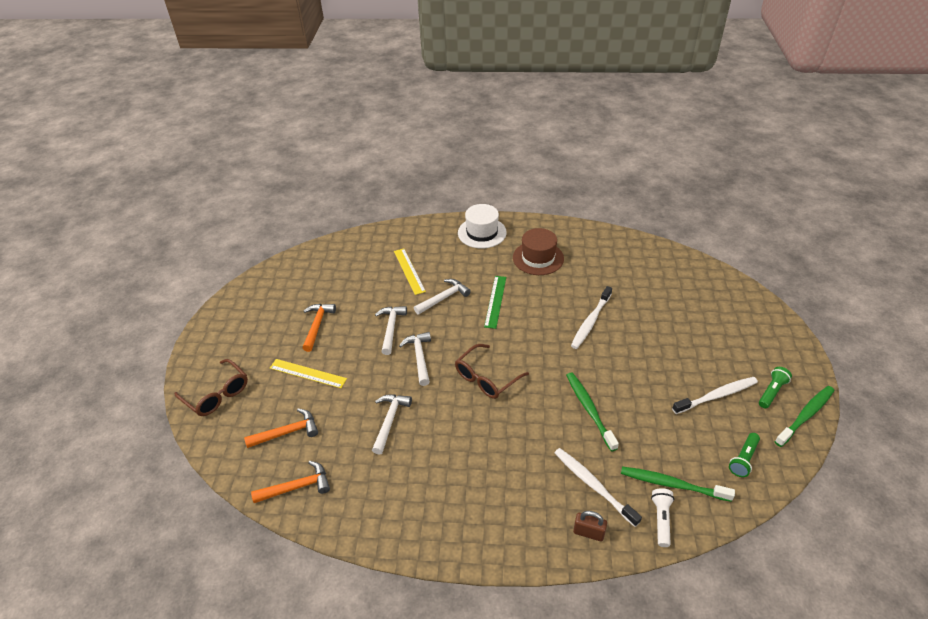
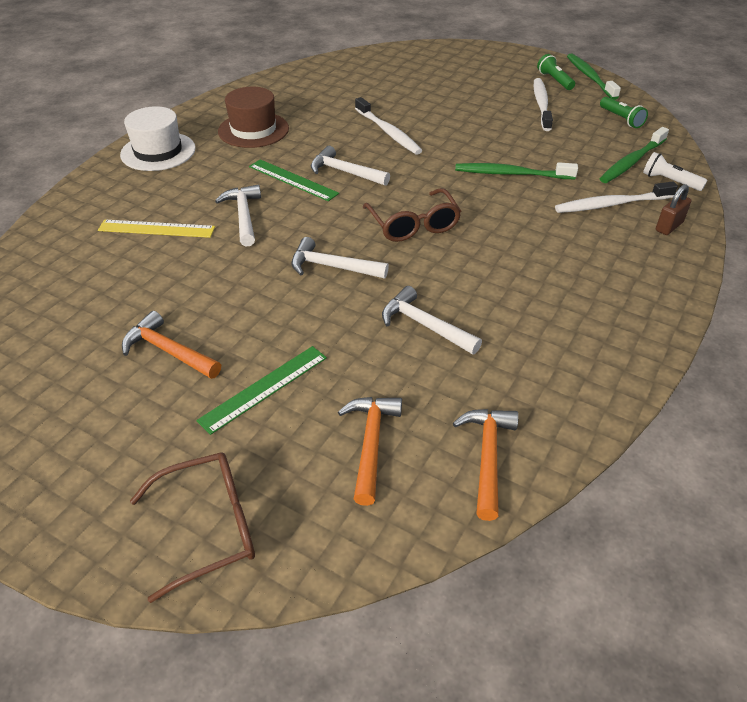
camera: 65 degrees left, 0 degrees up
(308, 373) = (264, 388): yellow ruler -> green ruler
(391, 328) = (253, 277): white hammer -> white hammer (344, 172)

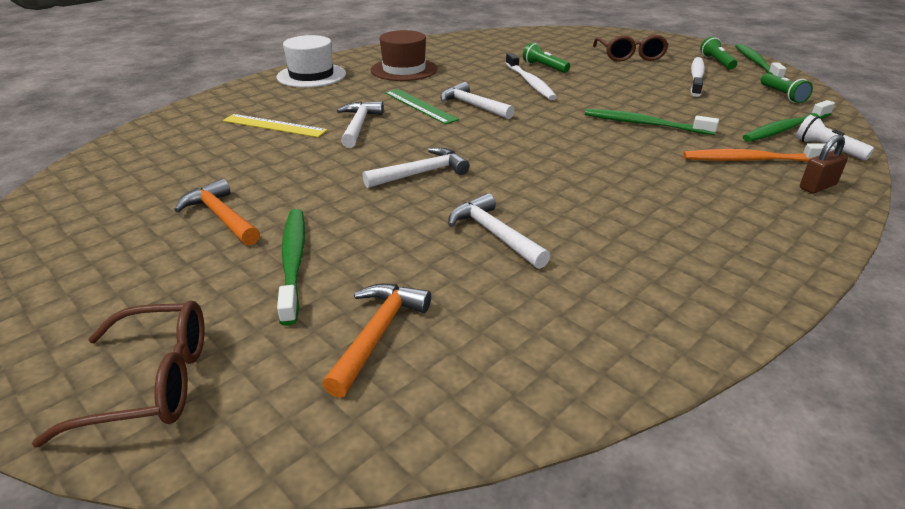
camera: 15 degrees right, 10 degrees down
(264, 388) = (293, 262): green ruler -> green toothbrush
(332, 267) = (421, 173): white hammer -> white hammer turned 120 degrees clockwise
(395, 108) = (544, 67): none -> green flashlight
(413, 225) = (522, 151): brown glasses -> brown glasses (630, 56)
(487, 457) = (510, 374): orange hammer -> none
(612, 204) = (751, 160): white toothbrush -> orange toothbrush

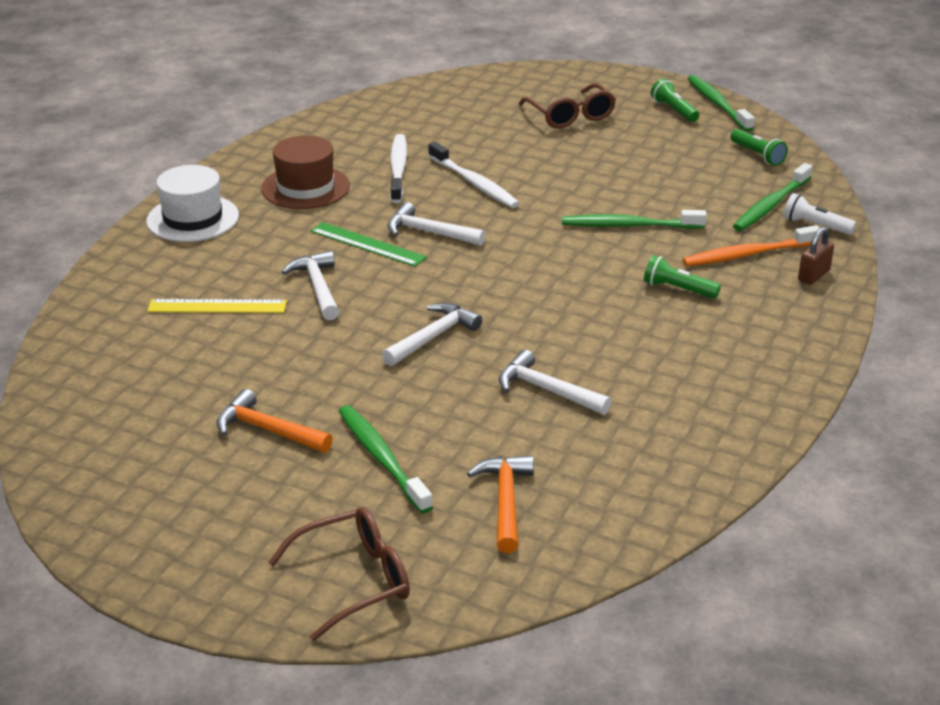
camera: 20 degrees left, 0 degrees up
(544, 67) = (477, 153): green flashlight -> green flashlight (678, 289)
(696, 77) = (659, 142): white toothbrush -> white toothbrush (398, 169)

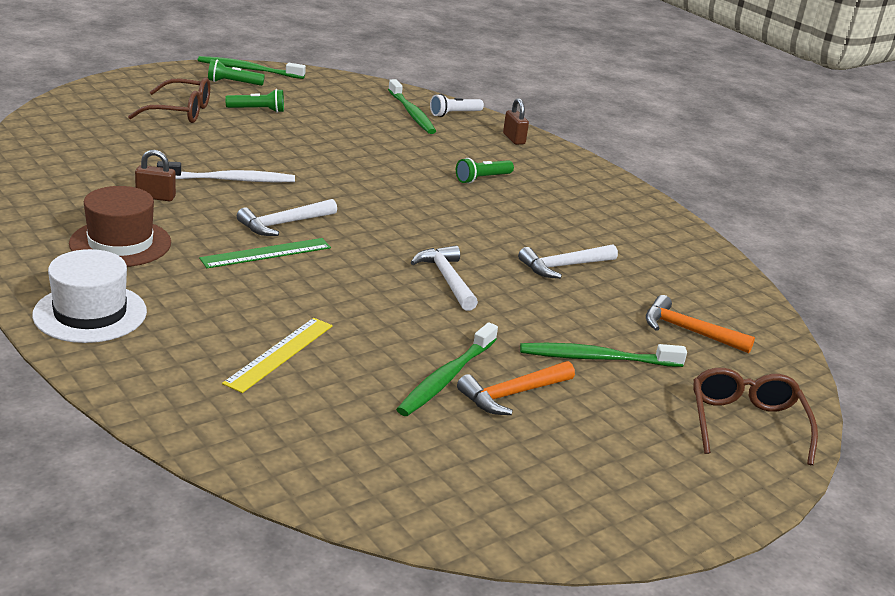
camera: 65 degrees left, 5 degrees down
(317, 287) = (308, 297): white hammer -> none
(398, 169) = (155, 197): white toothbrush -> brown padlock
(629, 225) = (377, 159): green toothbrush -> green toothbrush (446, 378)
(748, 254) = (465, 143): orange toothbrush -> none
(757, 155) = (339, 90): green flashlight -> green flashlight (257, 110)

